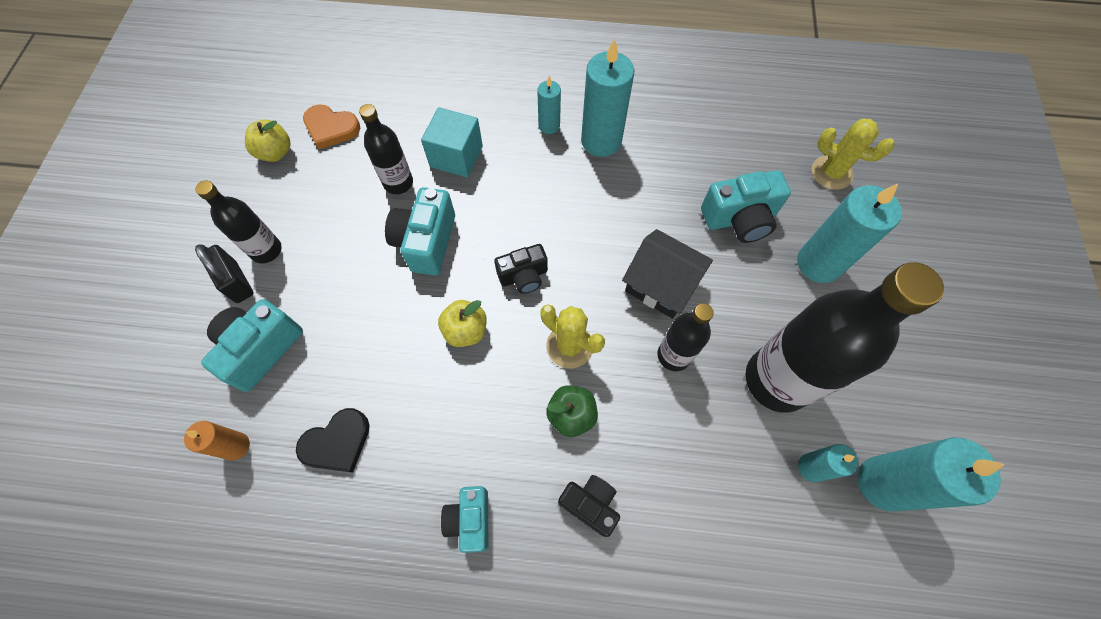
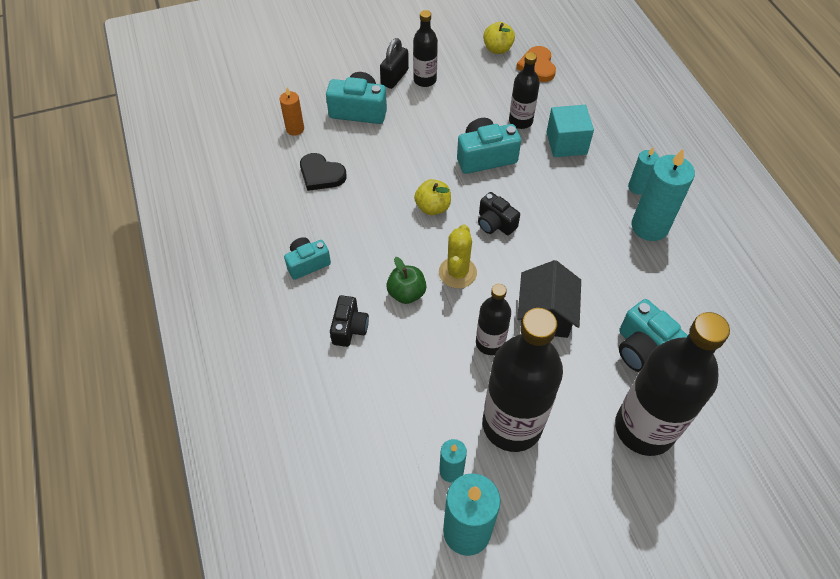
camera: 65 degrees right, 10 degrees down
(818, 263) = (644, 428): turquoise candle -> black bottle
(831, 173) = (752, 414): yellow cactus -> none

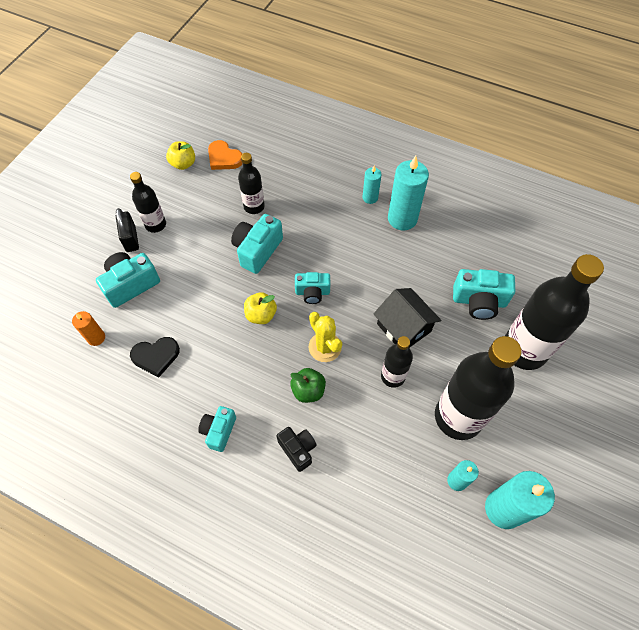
camera: 45 degrees left, 5 degrees up
(495, 223) = (312, 292): black camera -> turquoise camera
(566, 143) = (298, 200): turquoise cube -> none

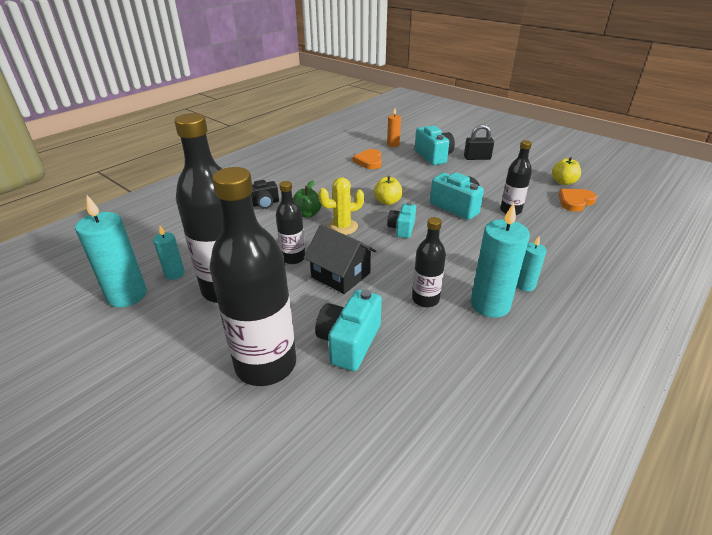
camera: 105 degrees right, 25 degrees down
(155, 224) = (491, 167): black bottle -> black bottle (425, 299)
(156, 356) = (369, 161): black heart -> orange heart
(219, 431) = (299, 177): turquoise camera -> none
(404, 328) = (340, 275): black house -> black house turned 60 degrees clockwise

